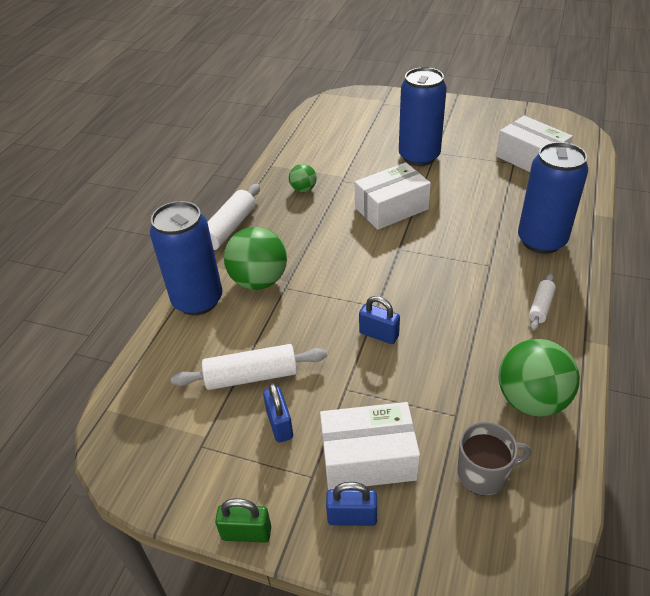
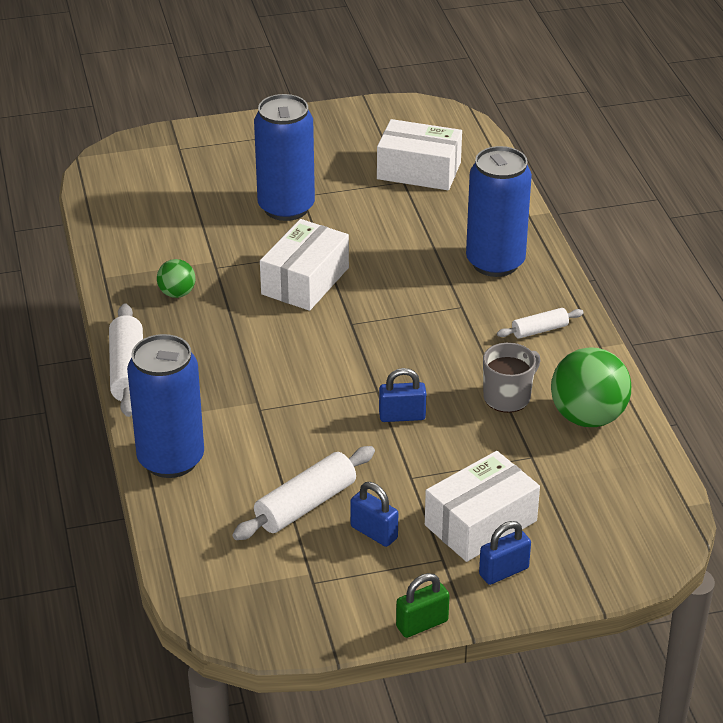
camera: 35 degrees left, 5 degrees down
(259, 281) = (223, 413): green ball -> none
(483, 474) = (588, 492): grey mug -> grey mug (508, 397)
(540, 306) = (539, 330): white rolling pin -> white rolling pin turned 75 degrees clockwise

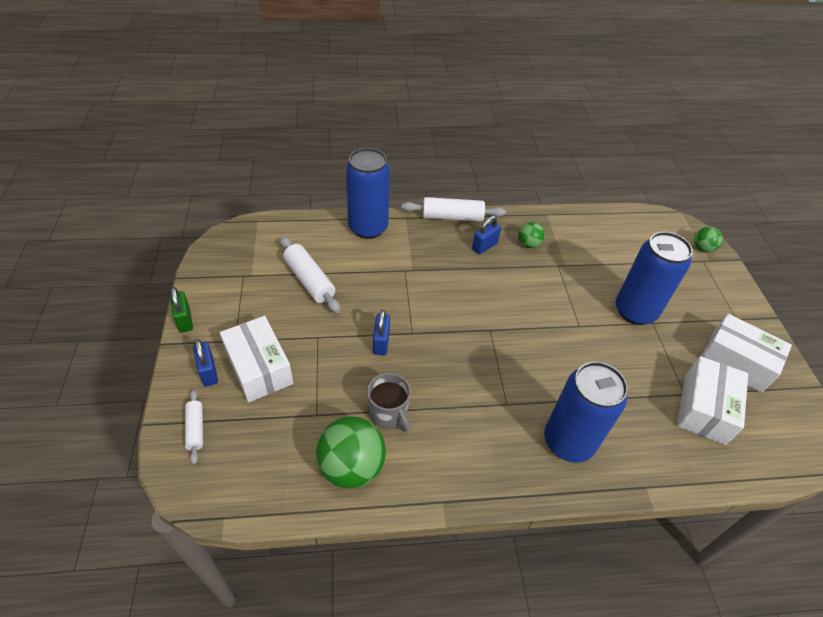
camera: 95 degrees right, 10 degrees up
(154, 146) = (702, 248): none -> green ball
(305, 281) = (542, 310): white box -> white box (736, 362)
(374, 532) = (273, 309): blue padlock -> blue padlock (484, 246)
(539, 330) = (470, 456): white rolling pin -> white rolling pin (195, 429)

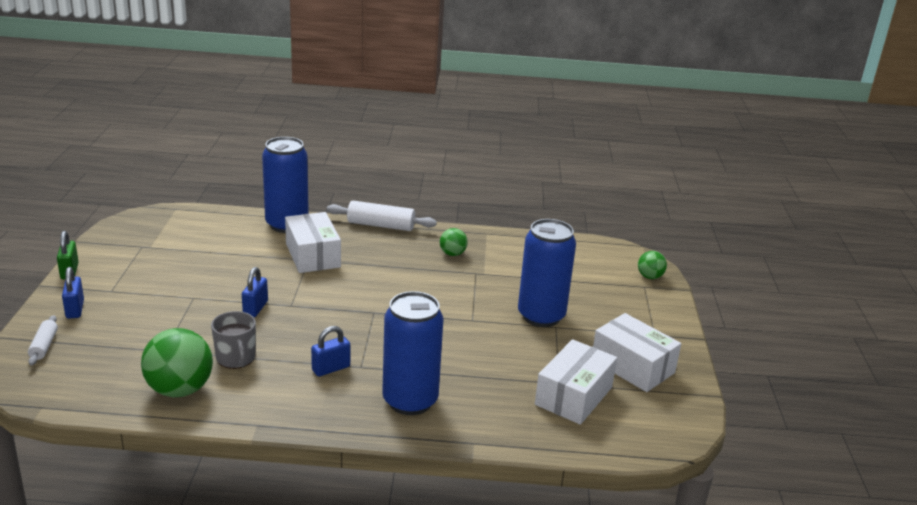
camera: 10 degrees right, 20 degrees down
(259, 368) = (125, 312): white box -> white box (313, 255)
(309, 280) = (206, 257): white rolling pin -> none
(484, 246) = (403, 250): blue padlock -> blue padlock (331, 368)

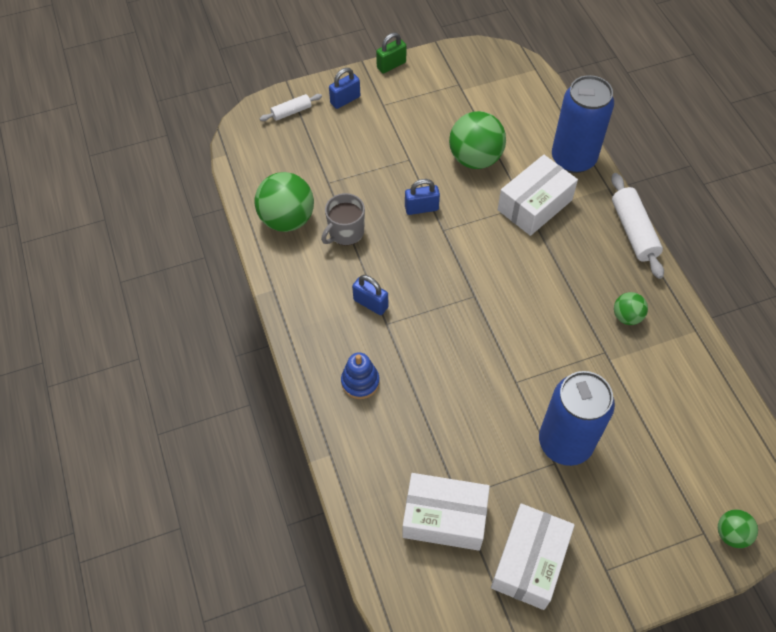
camera: 70 degrees right, 30 degrees up
(233, 265) = (475, 158): none -> green ball
(410, 401) = (360, 382): blue can -> blue stacking toy

